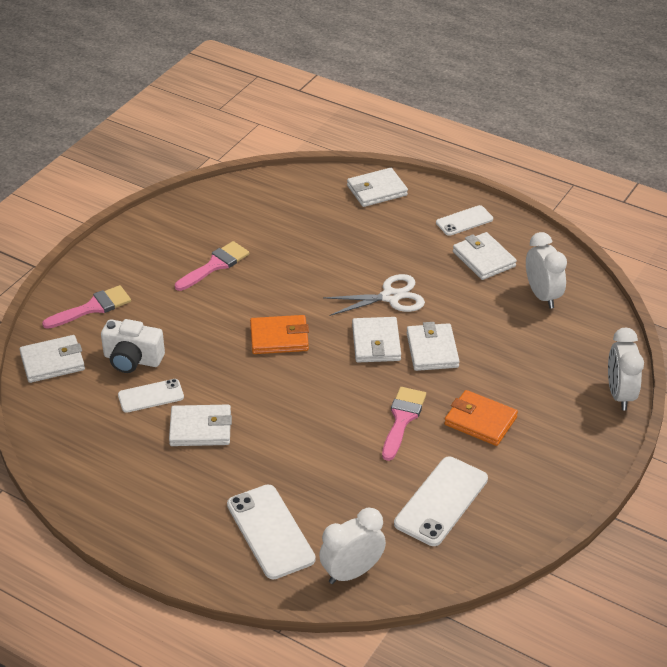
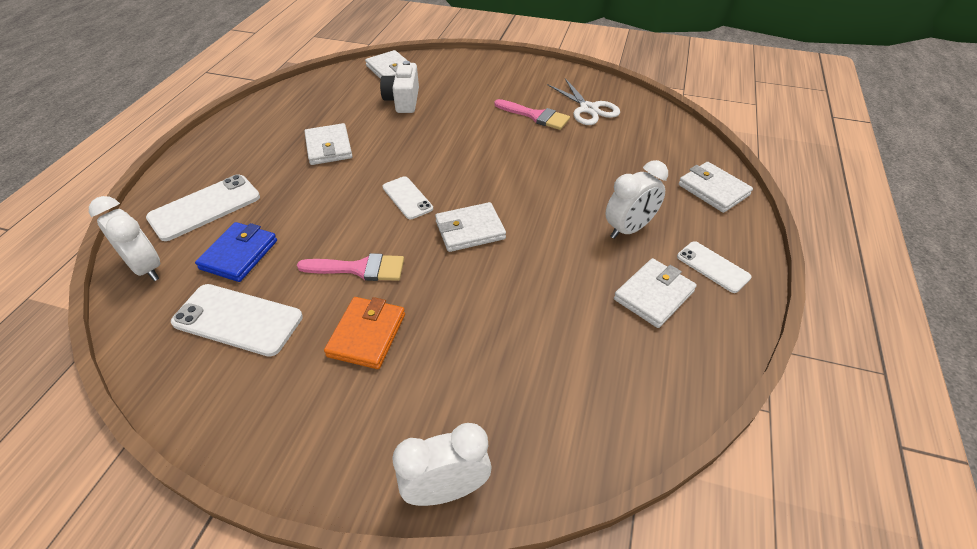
camera: 75 degrees right, 5 degrees up
(92, 307) = (456, 73): pink brush -> none
(151, 396) = (363, 117): white phone -> white phone (407, 198)
(279, 338) = (455, 167): orange wallet -> none
(355, 502) = (239, 254): none -> blue wallet
(390, 297) = (546, 228): white scissors -> white scissors (588, 109)
(432, 350) = (473, 275): white wallet -> none
(542, 296) = (615, 365): white clock -> white clock (629, 229)

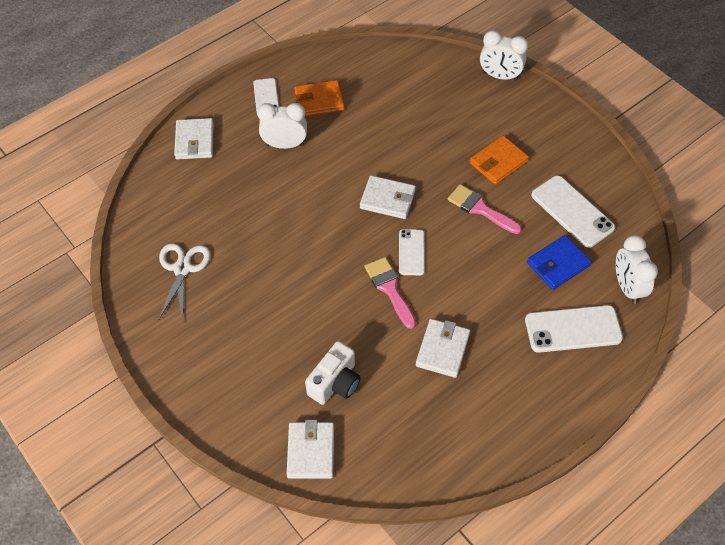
camera: 145 degrees left, 10 degrees up
(536, 116) = (235, 286): pink brush -> pink brush (389, 289)
(653, 295) = (319, 101): white wallet -> orange wallet

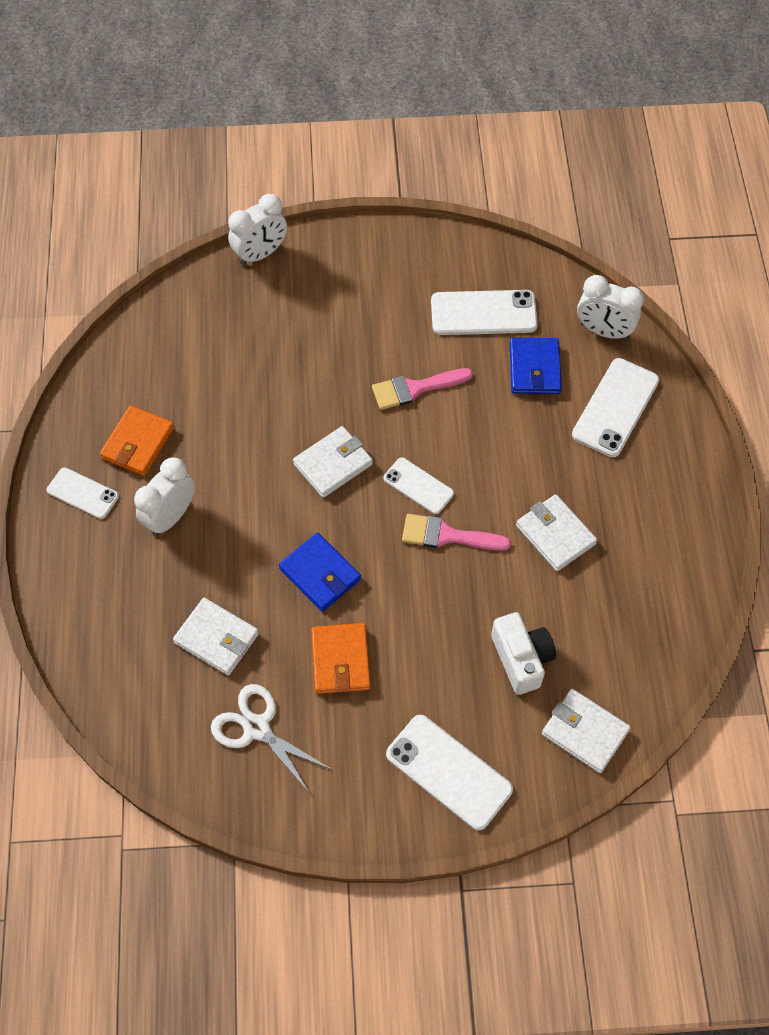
camera: 55 degrees left, 5 degrees up
(194, 141) = (80, 608): white wallet -> white wallet (217, 638)
(225, 387) = (448, 772): none -> white phone
(307, 238) = (320, 574): none -> blue wallet
(498, 162) = (371, 333): orange wallet -> orange wallet (340, 660)

